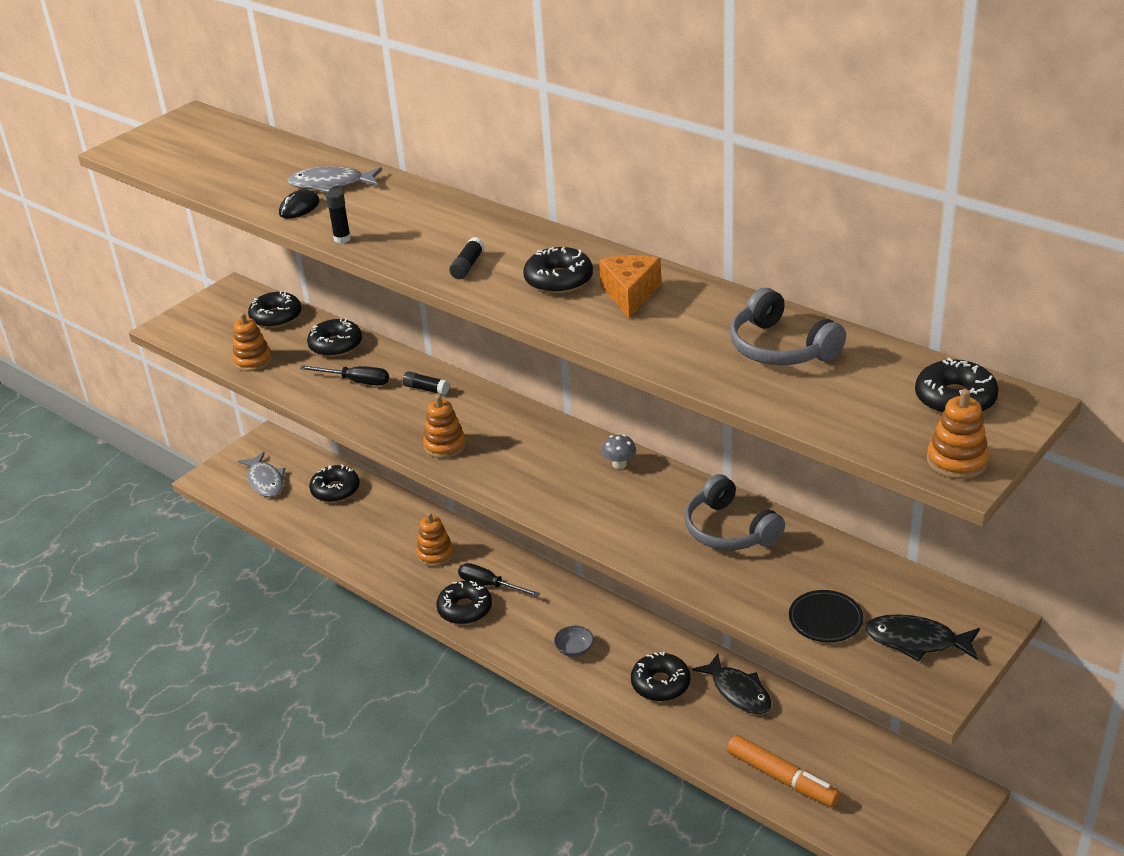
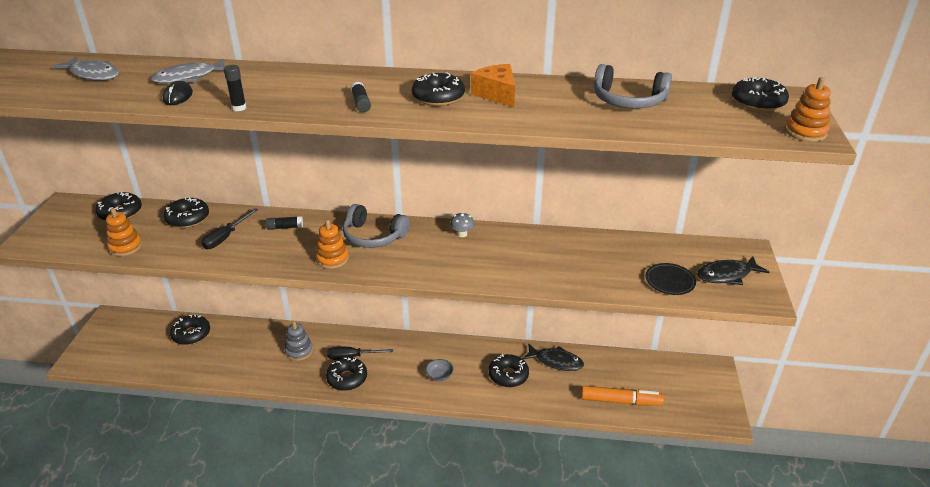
camera: 35 degrees left, 0 degrees up
(265, 481) = (129, 346): grey fish -> grey fish (93, 74)
(356, 381) = (225, 237): black screwdriver -> black screwdriver turned 135 degrees clockwise
(435, 554) = (299, 351): orange stacking toy -> grey stacking toy
(729, 530) = (565, 250): grey headphones -> grey headphones (373, 236)

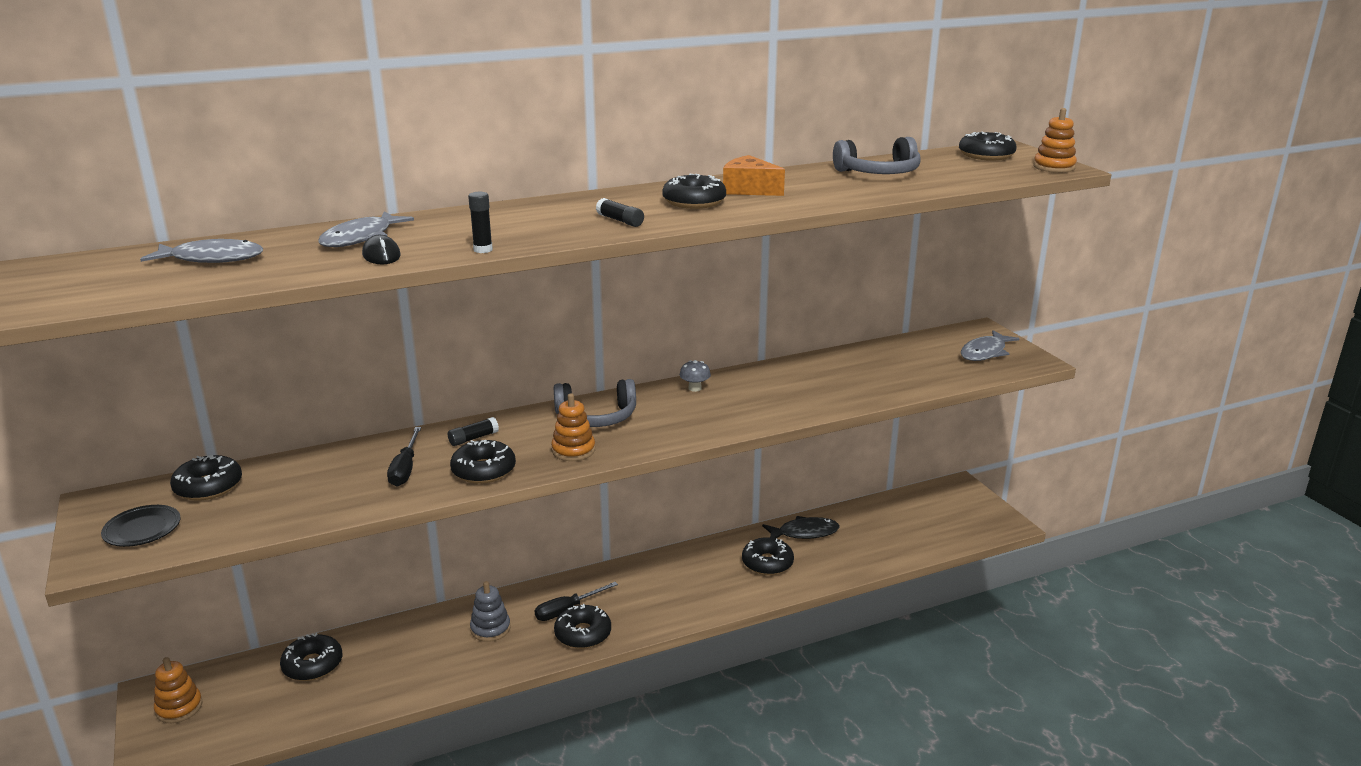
camera: 30 degrees left, 10 degrees down
(125, 247) = (268, 518): orange stacking toy -> orange stacking toy (179, 708)
(188, 218) = (323, 465): black donut -> black donut (483, 470)
(439, 375) = (691, 591): grey bowl -> none
(620, 401) = (901, 545): orange marker -> none
(669, 281) = (943, 371): black plate -> black plate (142, 530)
(727, 275) = (985, 352): black fish -> grey fish

